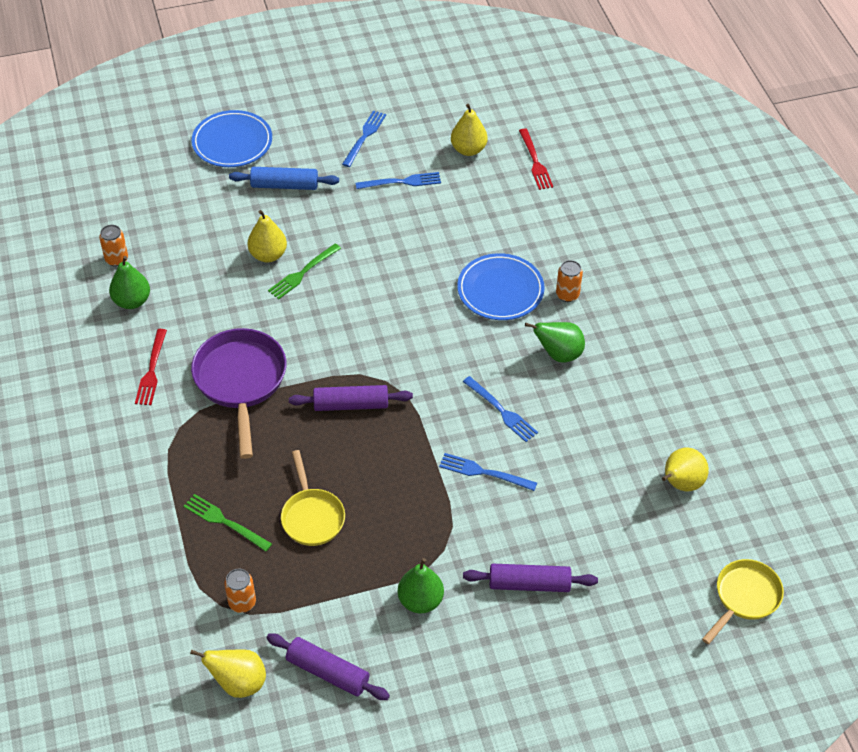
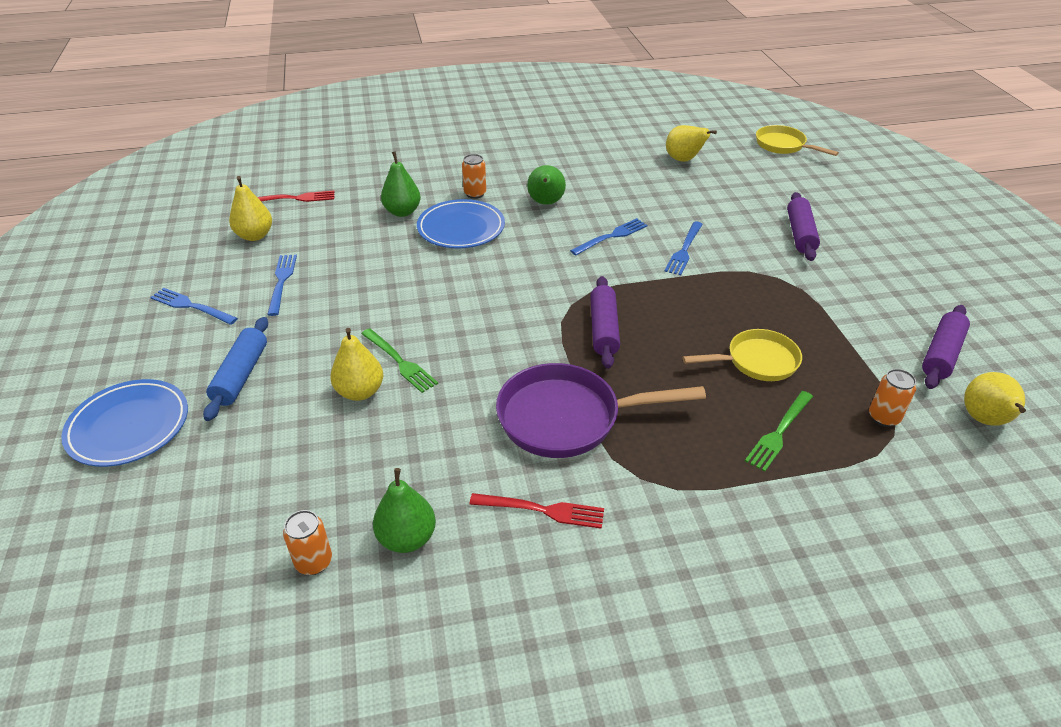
camera: 85 degrees left, 10 degrees down
(420, 600) = (837, 293): green pear -> green pear (402, 212)

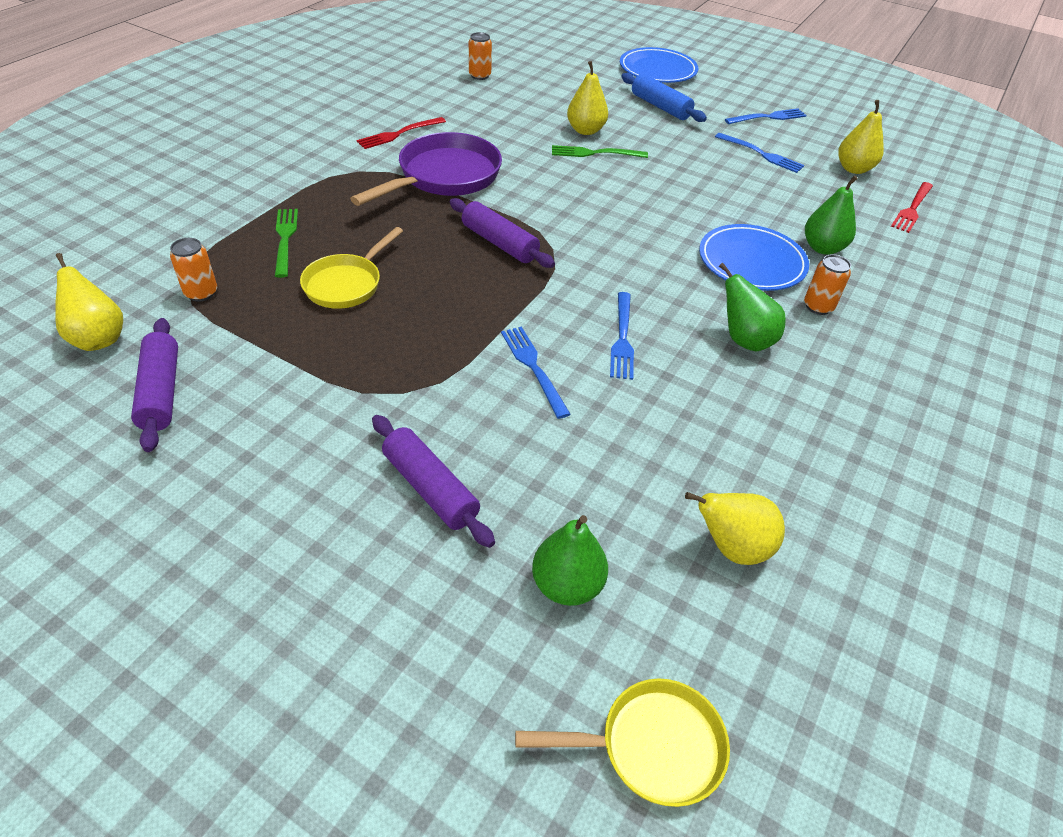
camera: 130 degrees right, 5 degrees up
(407, 538) = (451, 97): green pear -> green pear (567, 585)

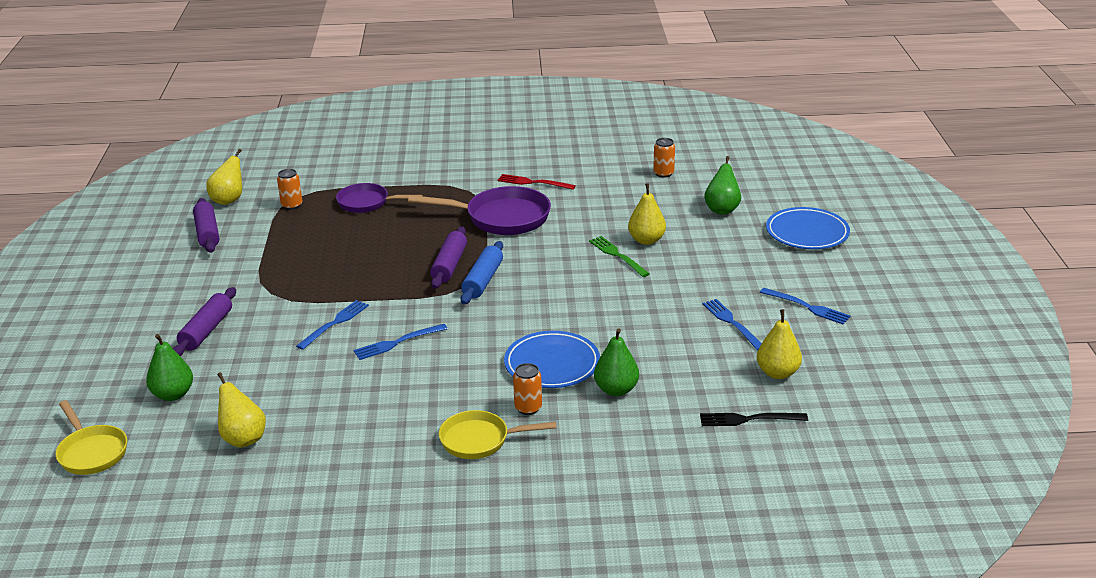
camera: 60 degrees right, 15 degrees down
(161, 392) = (207, 233): purple rolling pin -> purple rolling pin turned 60 degrees counterclockwise
(285, 239) = (367, 203): green fork -> purple pan
(346, 284) = (347, 238): yellow pan -> yellow pan (480, 440)
(660, 107) = (739, 255): blue rolling pin -> blue rolling pin (483, 280)
(744, 340) = (449, 388): green pear -> green pear (722, 209)
(762, 154) = (731, 323): blue fork -> blue fork turned 150 degrees clockwise
(912, 209) = (748, 419): red fork -> black fork

